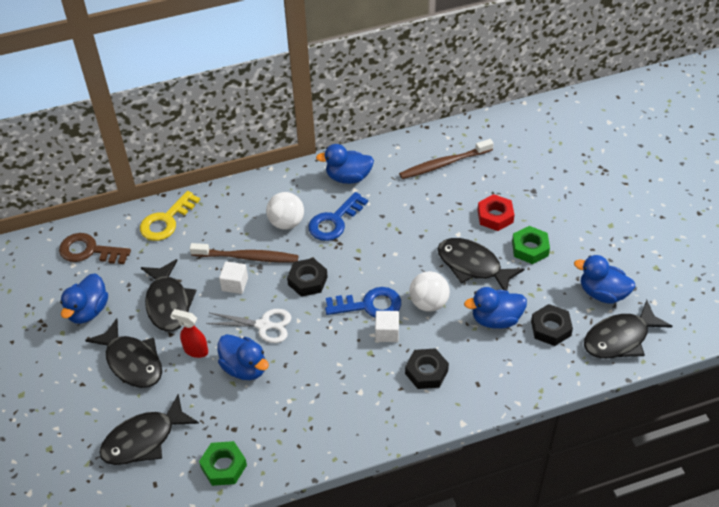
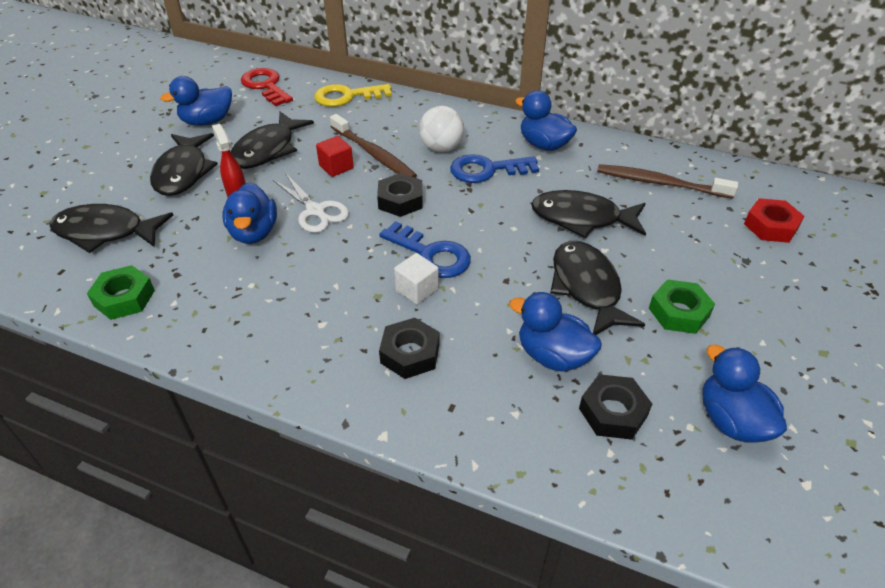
camera: 40 degrees right, 5 degrees down
(89, 251) = (266, 86): brown key -> red key
(235, 284) = (336, 167): white cube -> red cube
(428, 303) = (494, 291): white ball -> none
(495, 216) = (668, 257): red nut -> red nut (770, 226)
(620, 338) = (703, 493): black fish -> black fish (582, 218)

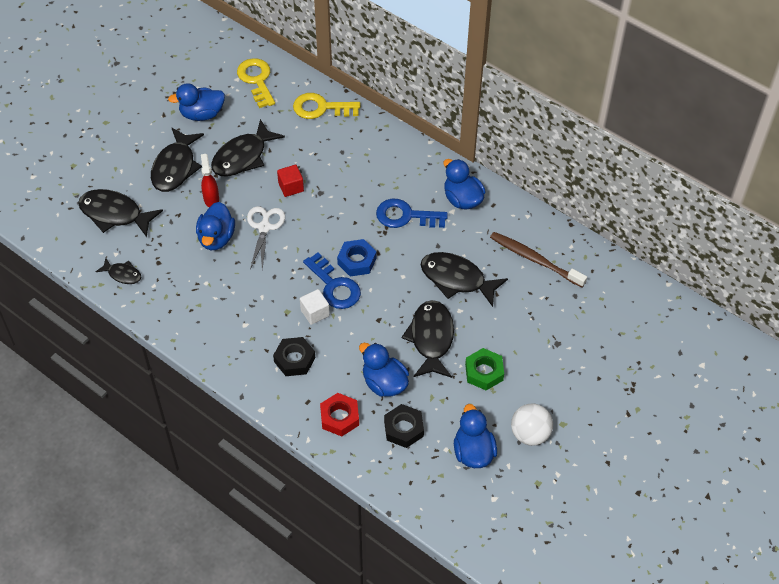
camera: 15 degrees right, 10 degrees up
(124, 298) = (122, 274): green nut -> black fish
(266, 86) = (256, 80): red key -> yellow key
(315, 211) = (264, 227): white scissors -> white scissors turned 150 degrees counterclockwise
(374, 154) = (323, 179): brown toothbrush -> none
(400, 200) = (329, 232): black nut -> none
(441, 148) = (378, 185): white ball -> white ball (530, 434)
(448, 223) = (357, 261): none -> blue nut
(770, 226) = (595, 319): red nut -> red nut (339, 417)

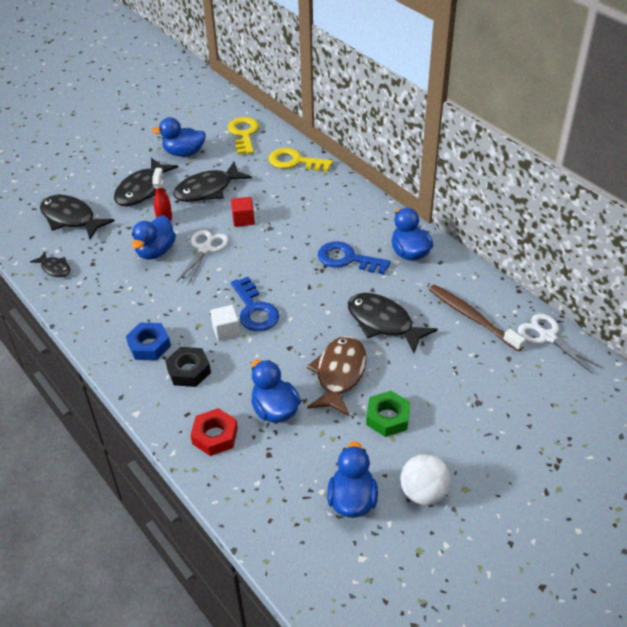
camera: 15 degrees right, 10 degrees down
(357, 261) = (285, 291): blue nut -> blue nut (149, 345)
(403, 429) = (280, 460): black nut -> none
(431, 338) = (339, 374): black fish -> brown fish
(604, 268) = (547, 337): none -> white scissors

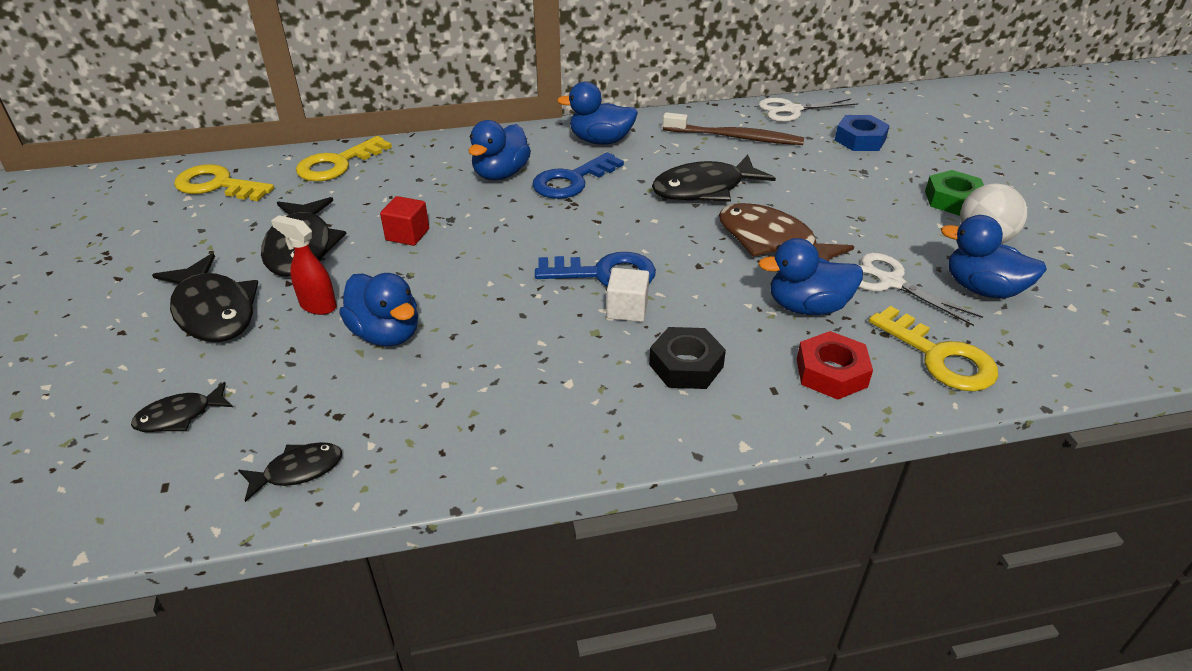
camera: 65 degrees left, 5 degrees down
(71, 219) = (179, 416): black fish -> black fish, size x0.53
(149, 345) = (602, 394): blue nut -> blue nut (860, 140)
(184, 153) = (180, 247): blue duck -> blue duck (501, 174)
(205, 249) = (434, 284): white scissors -> white scissors (890, 282)
(258, 487) = (940, 357): none -> yellow key
(388, 418) = (860, 229): green nut -> green nut (953, 200)
(472, 317) = (735, 137): brown toothbrush -> brown toothbrush turned 150 degrees counterclockwise

